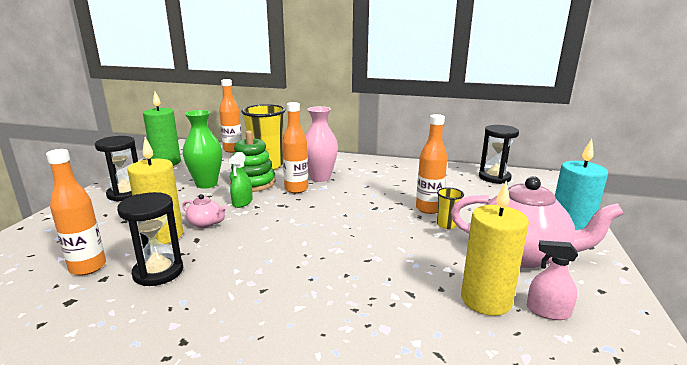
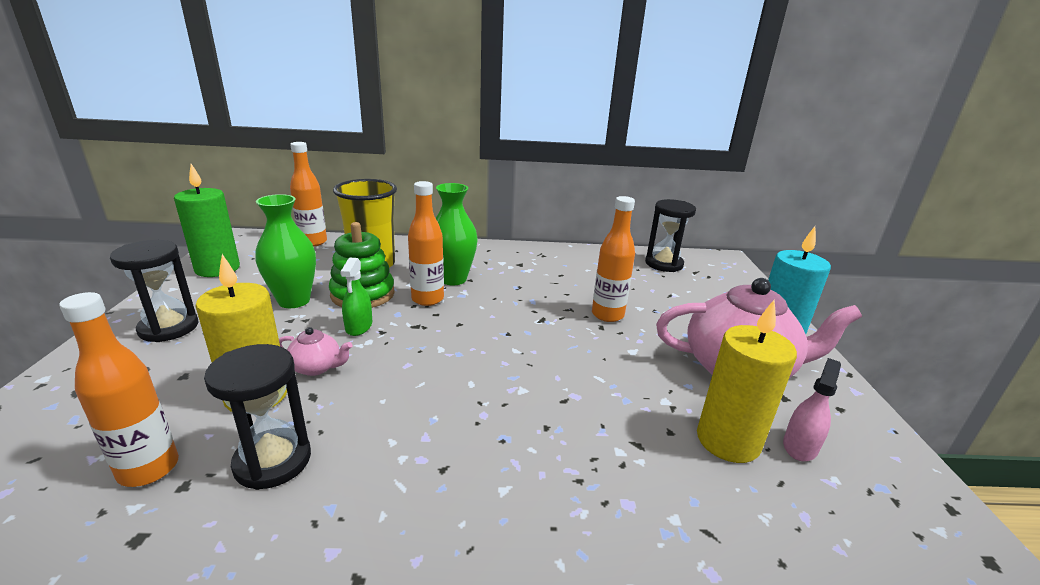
camera: 15 degrees left, 5 degrees up
(320, 178) = (453, 279): pink vase -> green vase
(446, 225) = (638, 336): yellow cup -> none
(548, 311) = (800, 446): pink spray bottle -> pink spray bottle turned 120 degrees clockwise

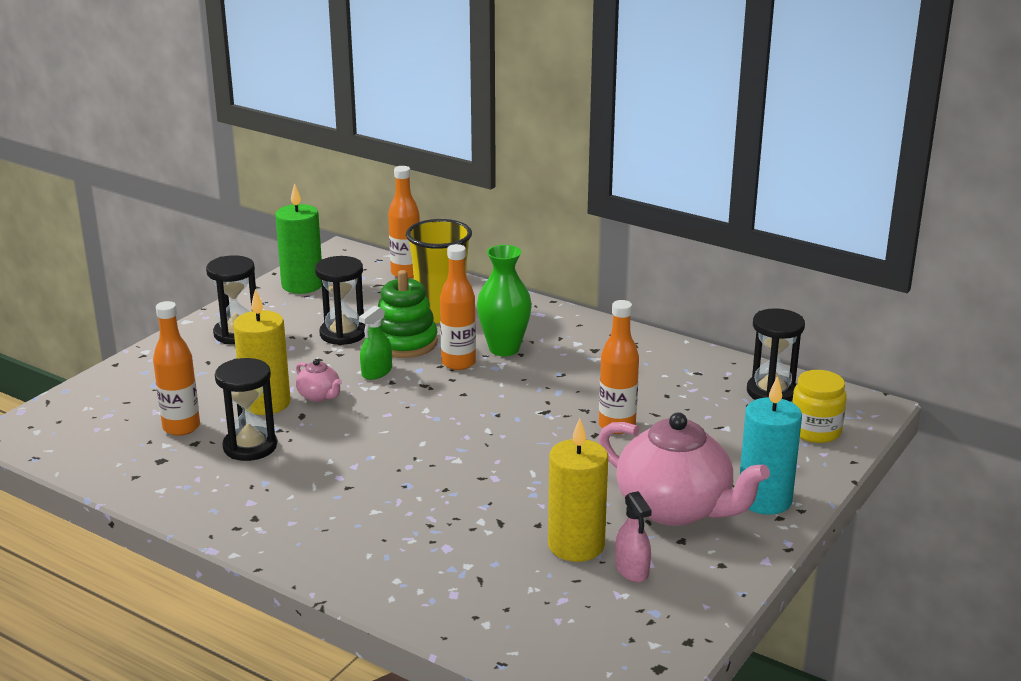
camera: 35 degrees right, 0 degrees up
(294, 301) = (343, 334): green vase -> black hourglass
(724, 281) = (815, 431): none -> yellow jar
(800, 446) = (632, 570): pink spray bottle -> pink spray bottle turned 90 degrees clockwise

